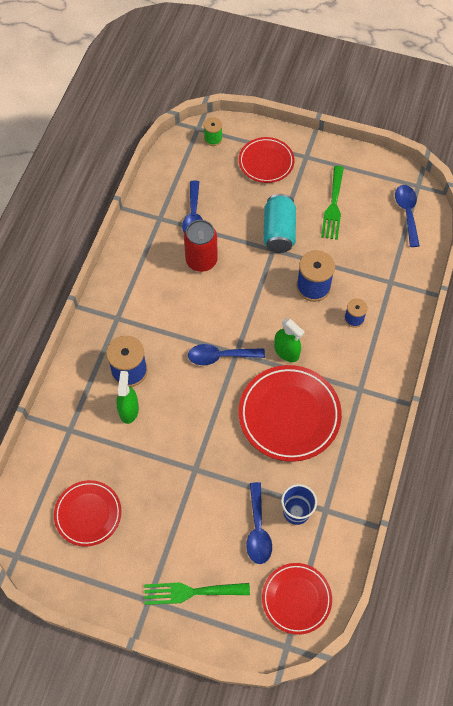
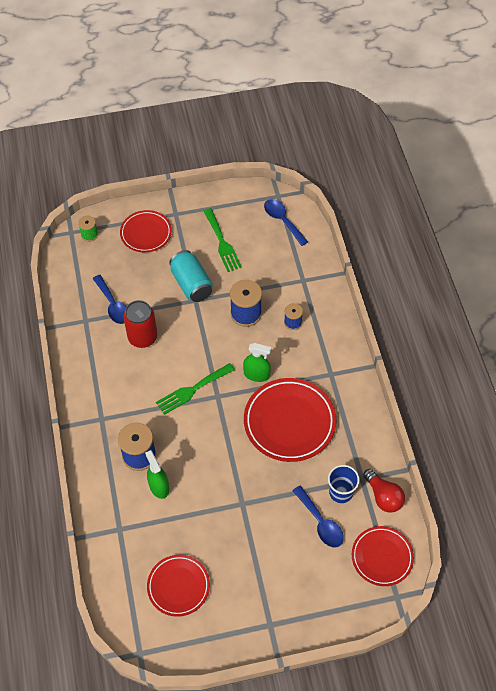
camera: 30 degrees left, 5 degrees down
(191, 592) = (299, 599): green fork -> green fork (192, 390)
(220, 356) = (206, 405): blue spoon -> none
(336, 540) = (383, 496): none -> red light bulb

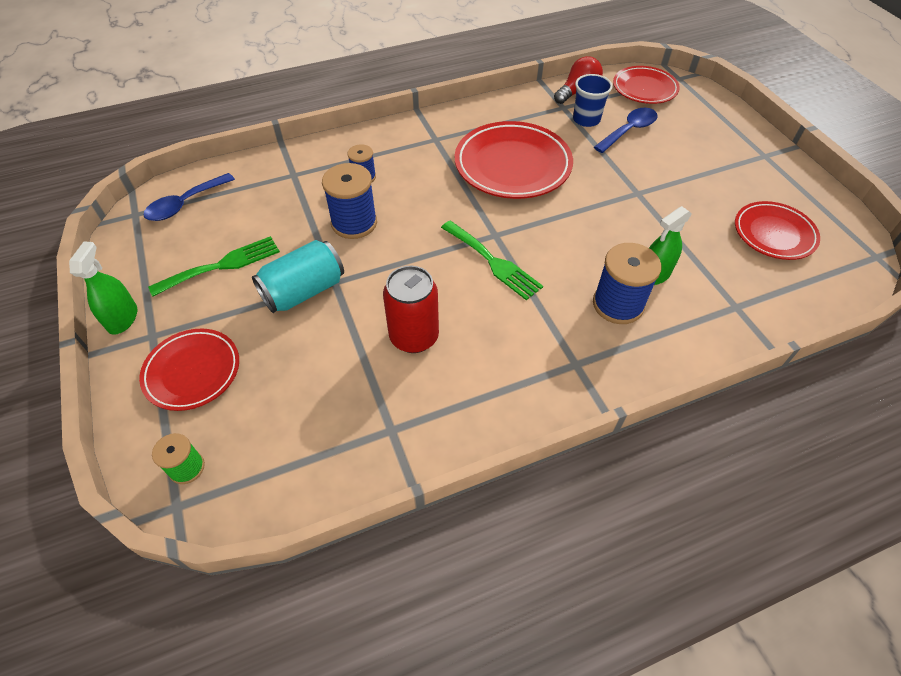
camera: 100 degrees left, 5 degrees down
(113, 305) = (353, 392): blue spoon -> none
(256, 374) = (451, 201): green spray bottle -> green spray bottle (122, 318)

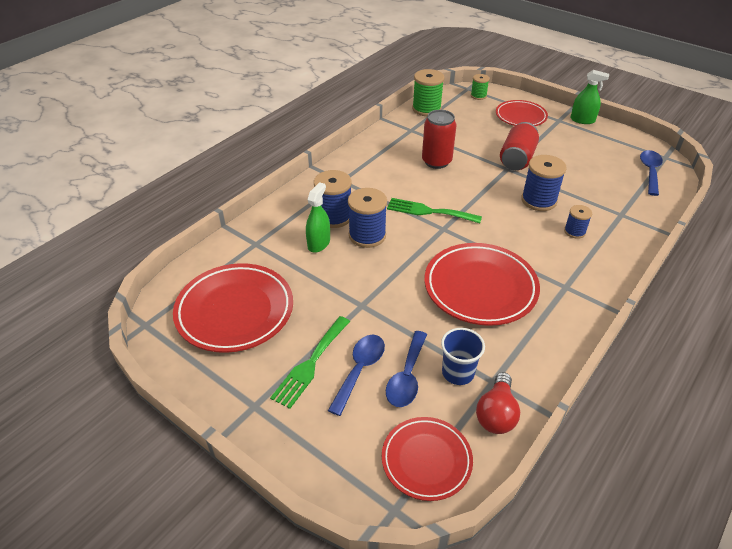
camera: 150 degrees right, 10 degrees down
(122, 318) = (582, 120): green spray bottle -> green spray bottle turned 45 degrees counterclockwise
(222, 265) = (576, 153): green fork -> green fork (310, 364)
(304, 291) = (517, 159): turquoise can -> red can
(314, 477) = (426, 109): none -> green spool
(590, 261) = (367, 235): none -> blue spool
(666, 147) = (359, 370): none -> blue spoon
(774, 234) = (235, 311): red plate -> red plate, size x1.60

